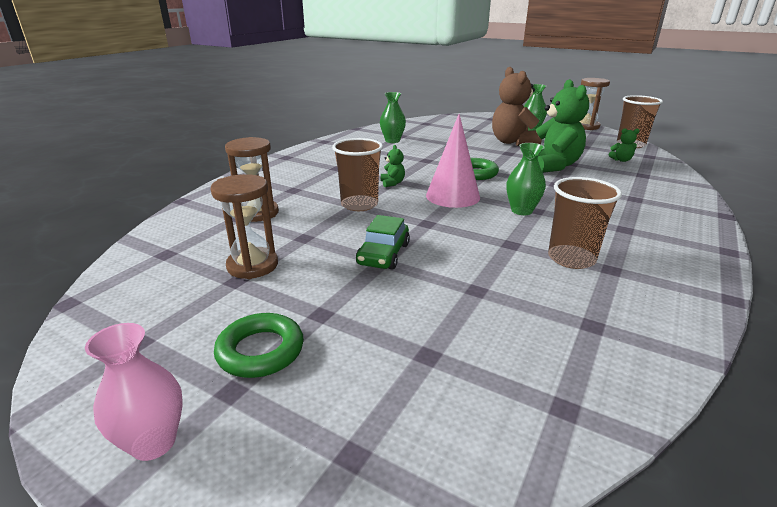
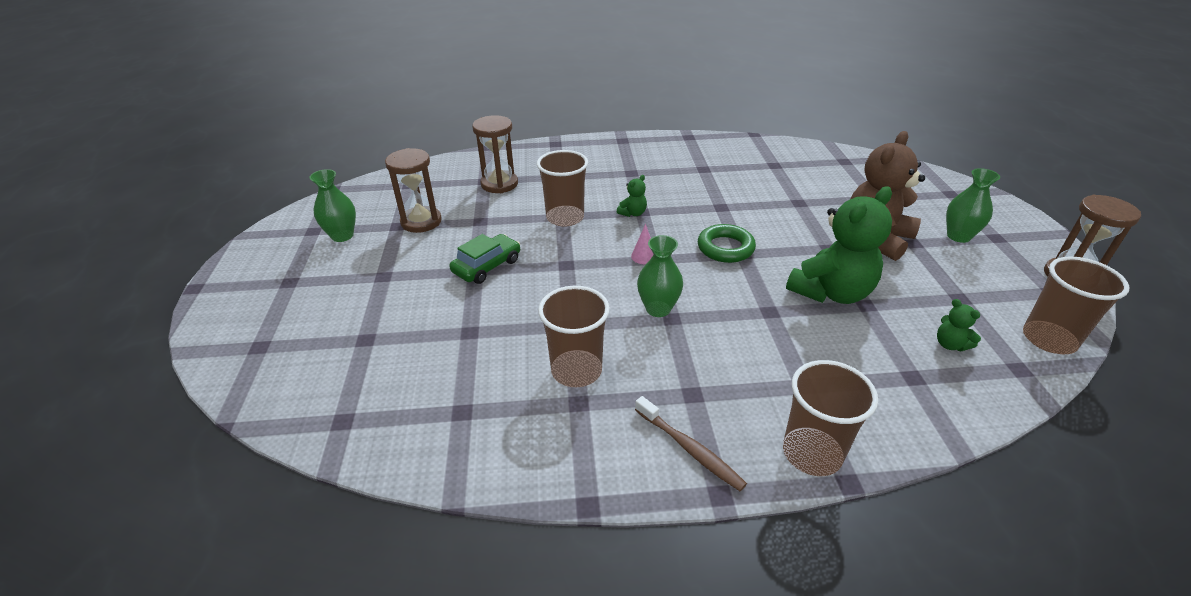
camera: 55 degrees right, 10 degrees up
(153, 442) = (240, 280): pink vase -> none
(260, 351) = (329, 273): green ring -> none
(383, 254) = (487, 266): green car -> green car turned 150 degrees clockwise
(392, 141) = (748, 167): green vase -> green vase (342, 236)
(452, 196) = (644, 256): pink cone -> pink cone, size x0.41
(681, 246) = (690, 449): none -> brown toothbrush
(698, 216) = (812, 453): none -> brown cup

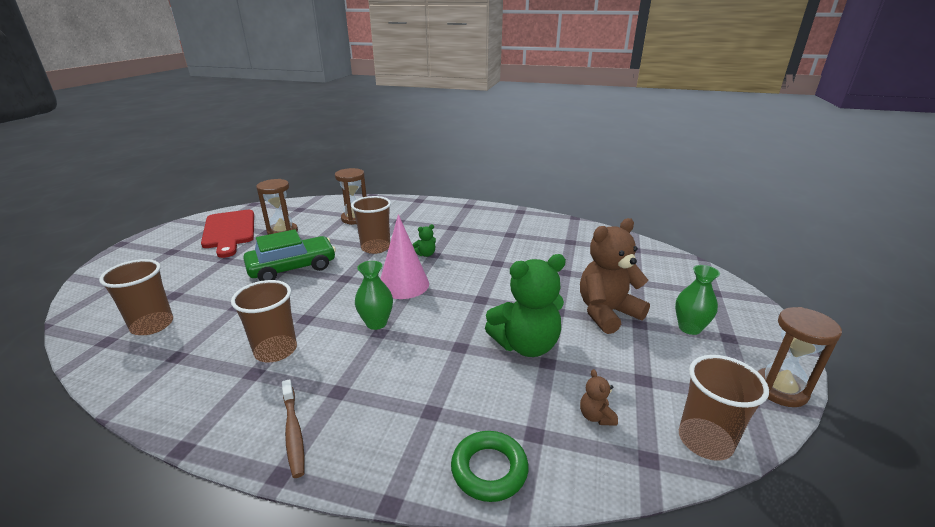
camera: 20 degrees right, 10 degrees down
(342, 236) = (229, 231): green vase -> red cutting board
(487, 266) = (292, 267): green car -> green car, size x1.56
(644, 256) = (403, 284): pink cone -> pink cone, size x2.41
(725, 248) = (471, 292): green ring -> green ring (489, 469)
(812, 453) = (383, 468): brown cup -> brown cup (152, 325)
(950, 344) = (596, 416): green teddy bear -> brown teddy bear

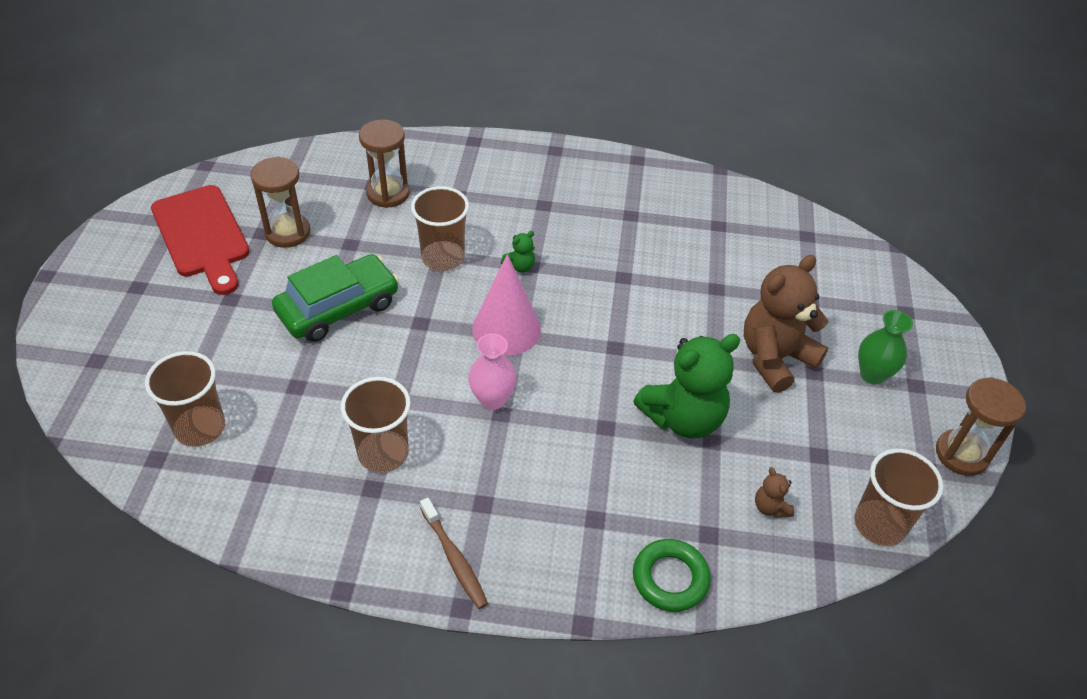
camera: 10 degrees left, 20 degrees up
(376, 323) = (492, 399): green vase -> pink vase

